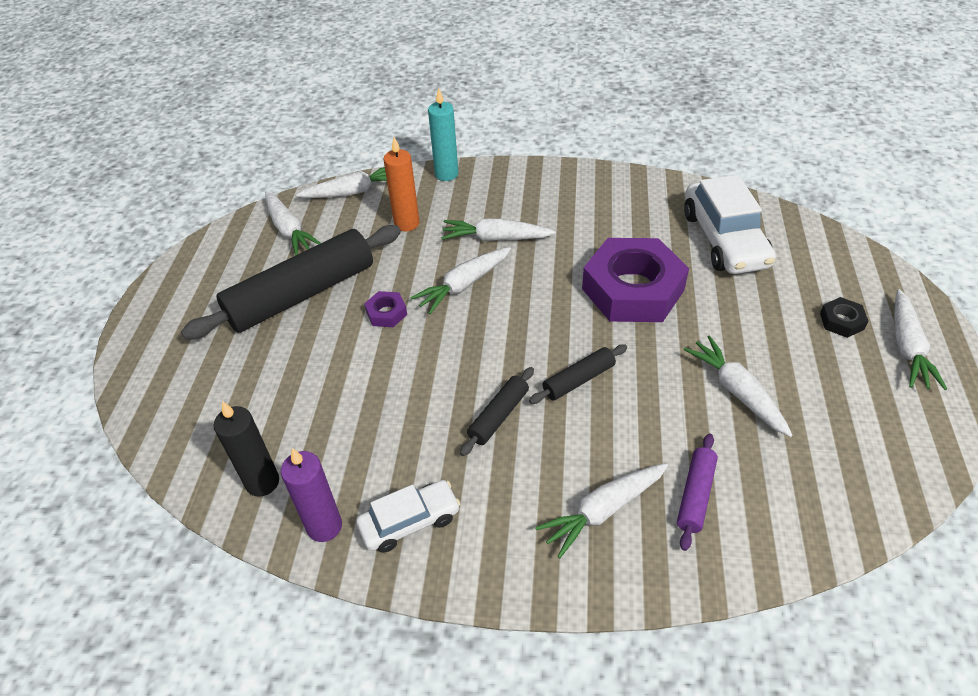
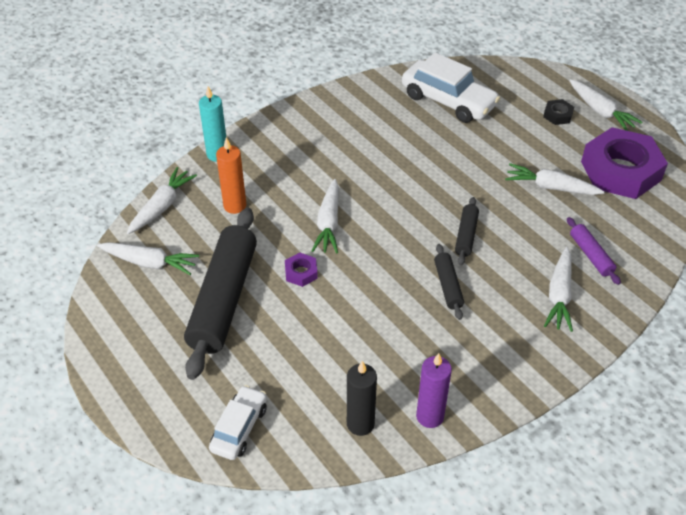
camera: 45 degrees left, 0 degrees up
(410, 522) = (472, 376): white car -> white car (239, 428)
(496, 238) = (310, 180): white carrot -> none
(633, 289) = (433, 162): purple nut -> purple nut (620, 171)

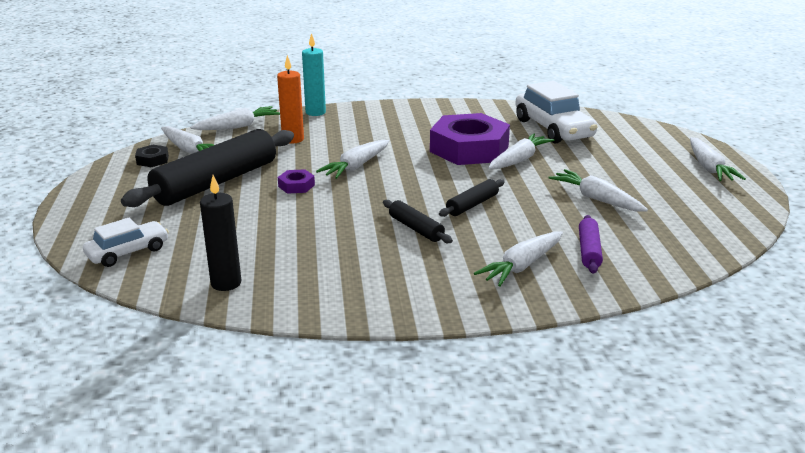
camera: 30 degrees right, 20 degrees down
(430, 416) = (293, 300): purple candle -> none
(448, 286) = (416, 228): black rolling pin -> black rolling pin turned 60 degrees counterclockwise
(455, 158) = (519, 160): none -> white carrot
(557, 115) = (657, 160): black nut -> black nut (152, 160)
(620, 171) = (688, 208): purple nut -> purple nut (469, 149)

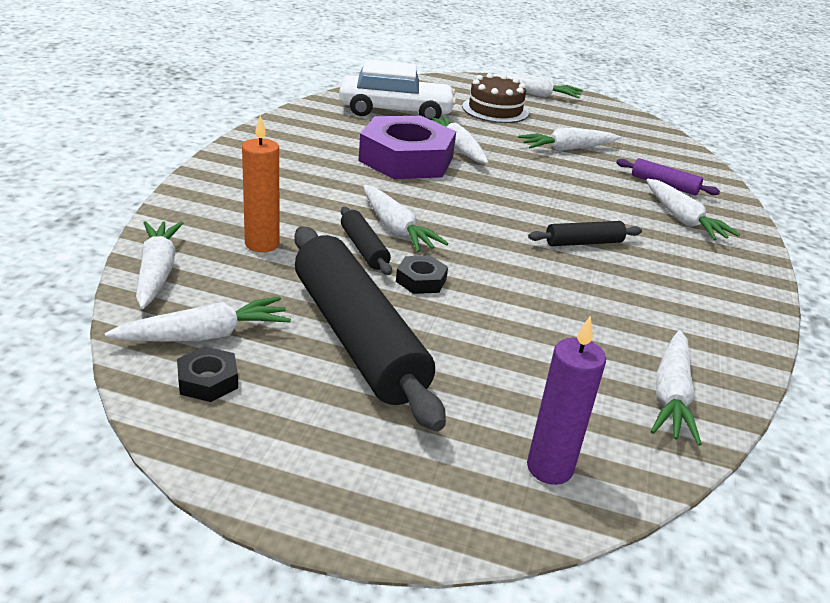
camera: 70 degrees left, 5 degrees up
(128, 252) = (549, 468): white car -> purple candle
(226, 283) = (671, 396): black candle -> white carrot
(296, 186) = (421, 280): purple nut -> black nut
(315, 112) = (182, 204): turquoise candle -> none
(472, 205) = (545, 200): black rolling pin -> black rolling pin (364, 249)
(631, 159) = (495, 110): none -> brown cake

